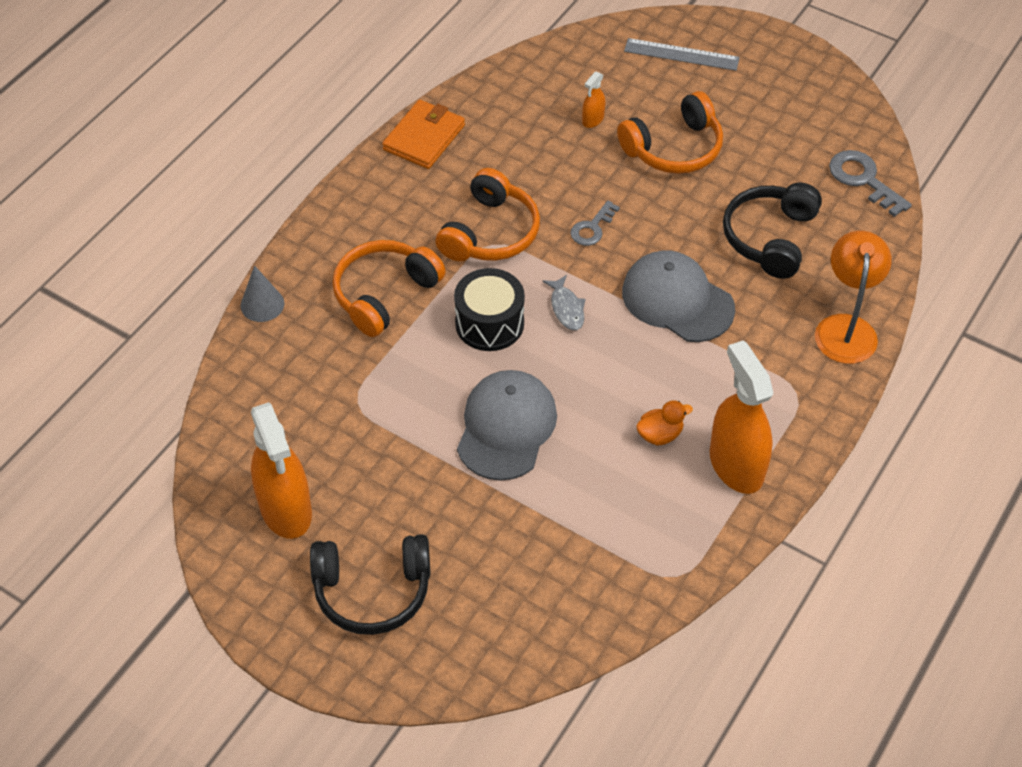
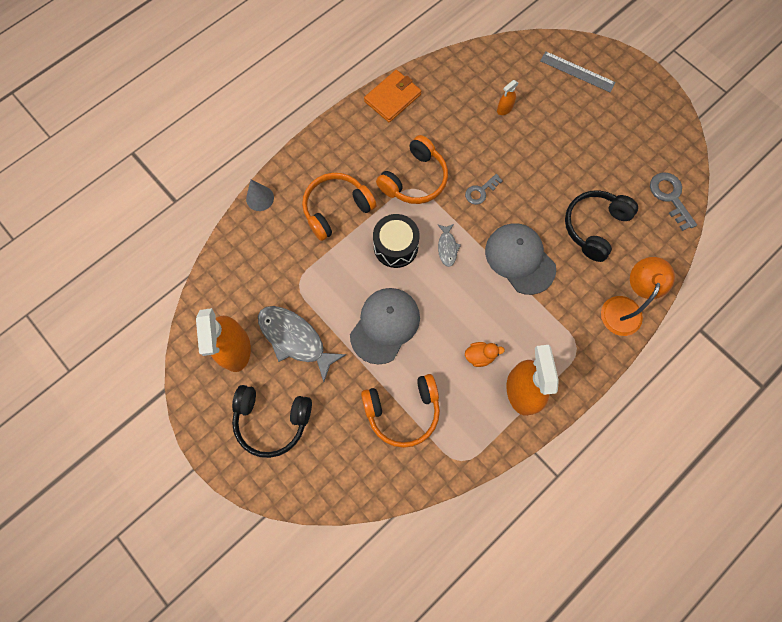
camera: 15 degrees right, 20 degrees up
(375, 475) = (295, 339): none -> grey fish
(674, 148) = (551, 143): orange headphones -> orange headphones (403, 411)

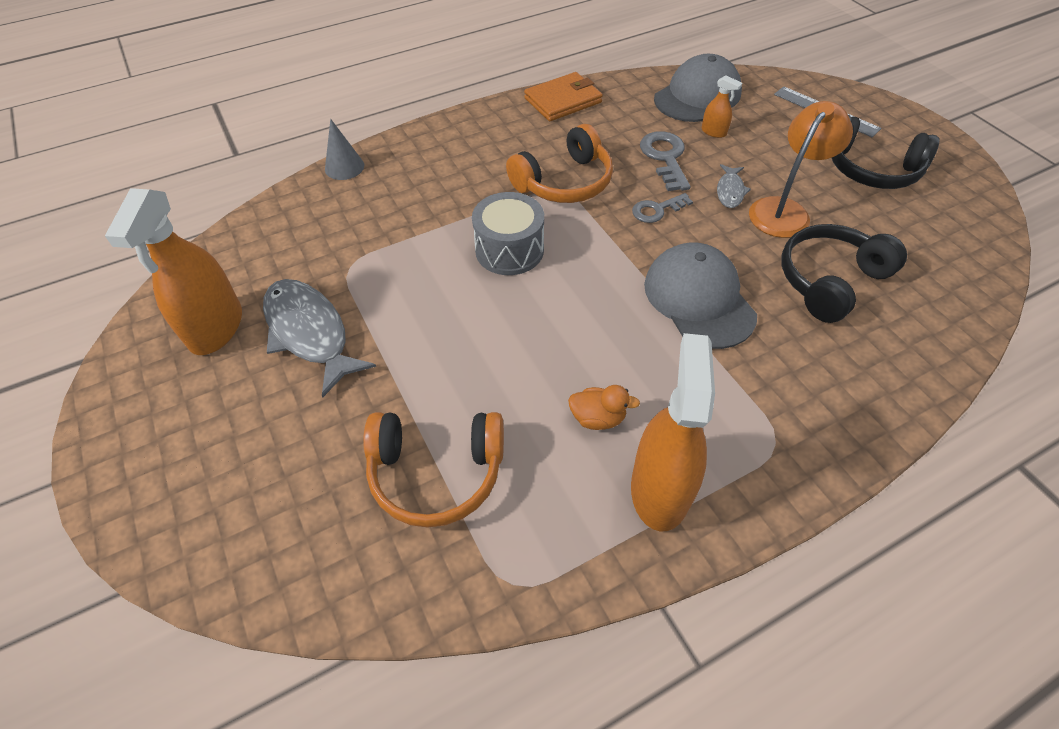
camera: 15 degrees right, 20 degrees down
(272, 420) = (215, 437): black headphones -> black headphones (871, 169)
(336, 209) = (441, 194): orange headphones -> none
(385, 325) = (455, 343): grey cap -> grey cap (697, 96)
(395, 247) = (509, 250): black drum -> grey drum
(447, 247) = (587, 264): grey fish -> grey fish (730, 191)
(504, 109) = (713, 132): orange spray bottle -> orange spray bottle turned 120 degrees counterclockwise
(624, 307) = (871, 399): orange lamp -> orange lamp (784, 210)
(670, 197) = (962, 265): grey key -> grey key (665, 158)

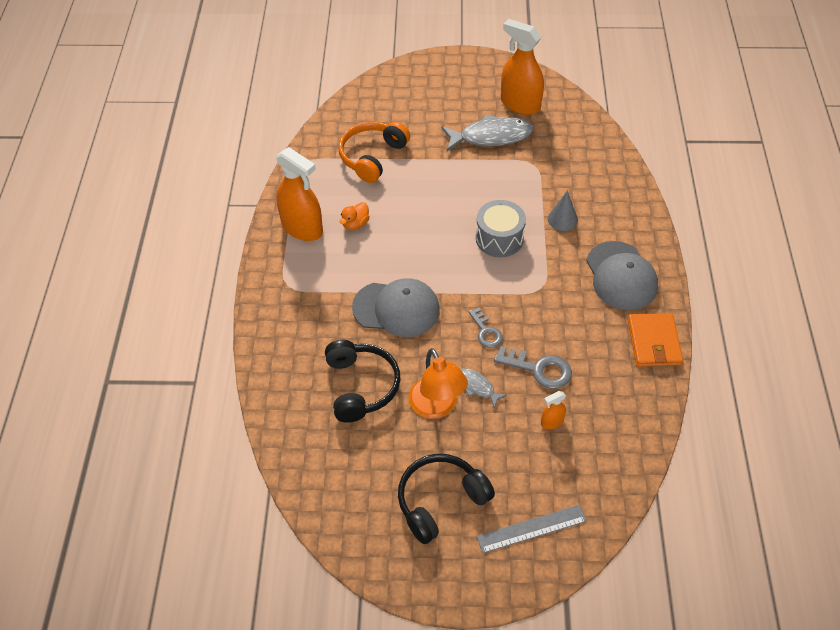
camera: 120 degrees right, 0 degrees up
(344, 167) = (636, 187): grey cone -> grey cone (562, 219)
(564, 182) = (548, 295): orange headphones -> none
(657, 210) = (486, 332): grey key -> grey key turned 150 degrees clockwise
(697, 96) = (609, 442): grey cap -> grey cap (621, 276)

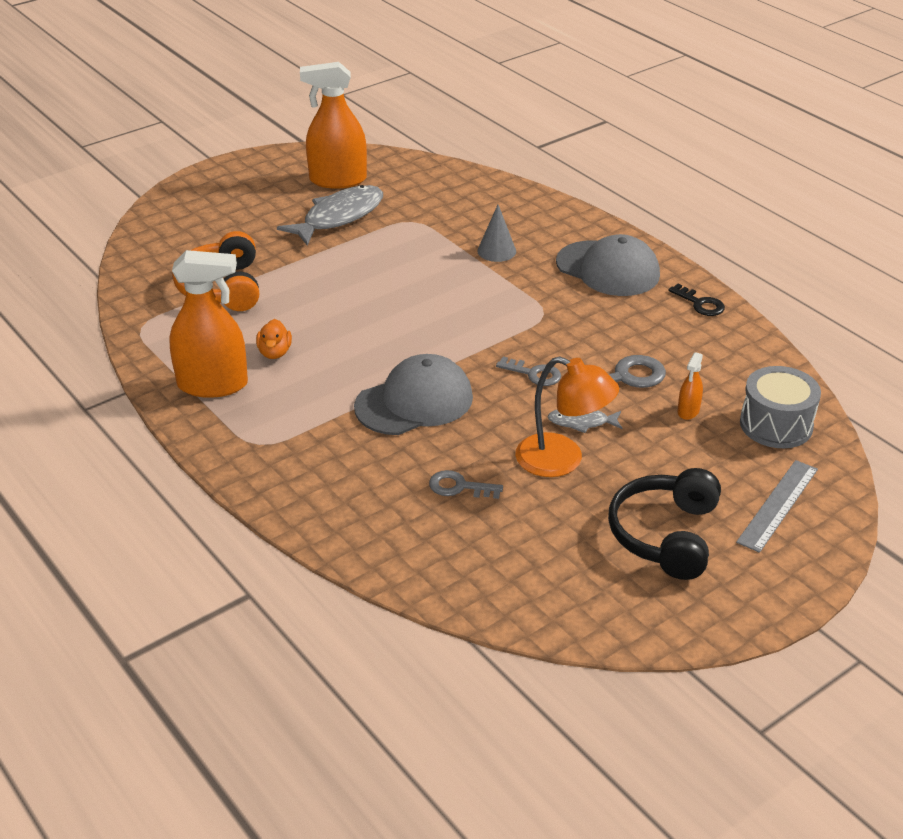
camera: 40 degrees left, 15 degrees down
(361, 386) = (459, 487): black headphones -> grey key
(499, 238) = (452, 294): grey drum -> grey drum (776, 425)
(653, 342) = (700, 304): orange wallet -> black key

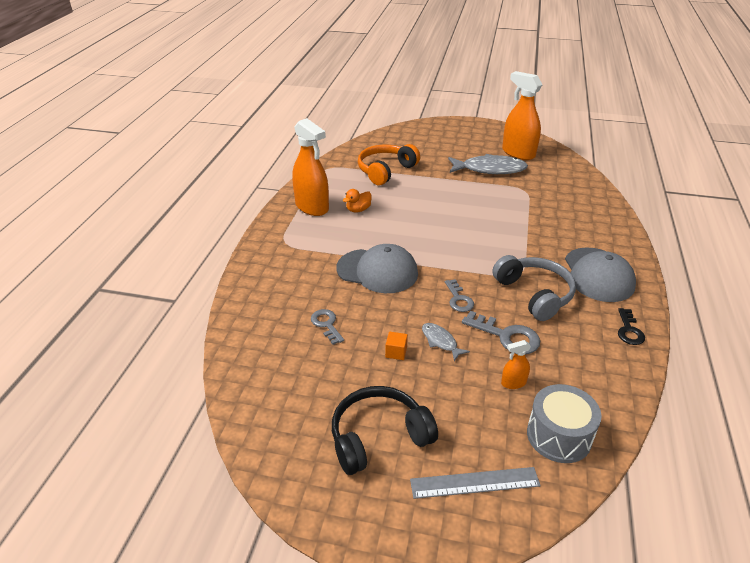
camera: 50 degrees right, 0 degrees up
(496, 251) = (545, 228): grey cone -> none
(562, 460) = (396, 352): orange lamp -> orange cube
(587, 323) = (534, 294): none -> grey headphones

